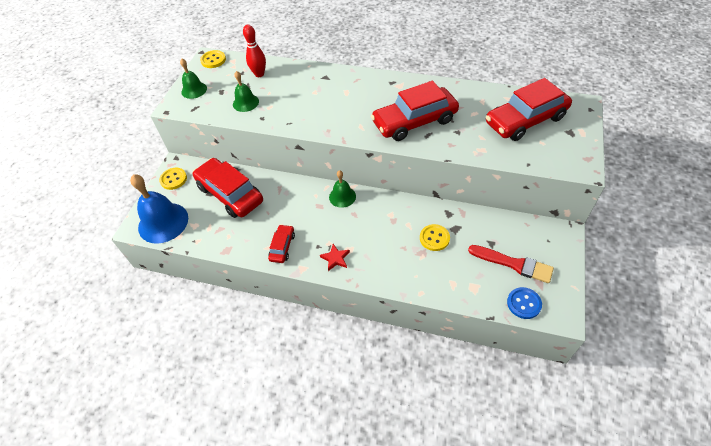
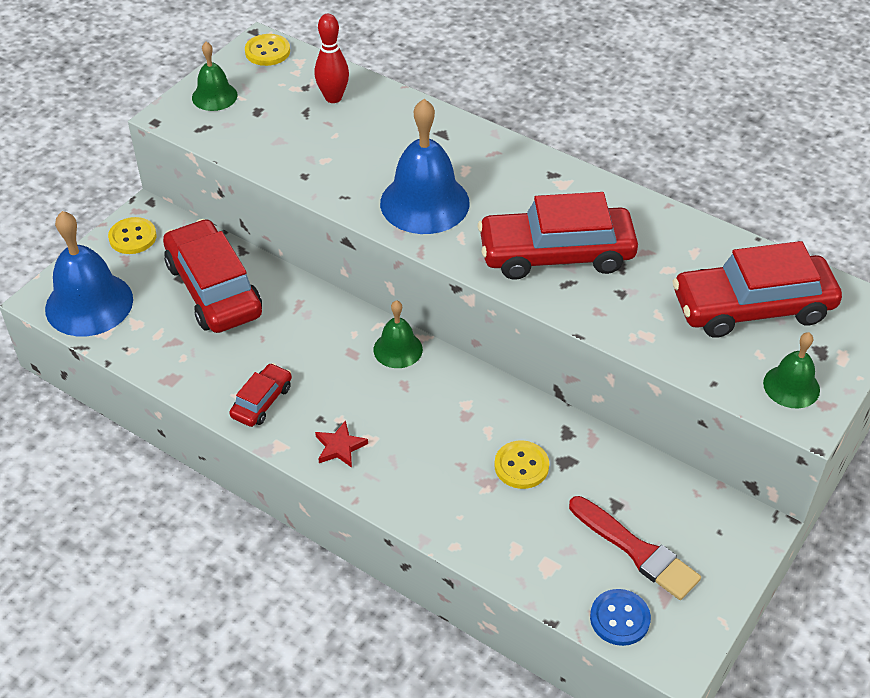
camera: 15 degrees right, 5 degrees down
(245, 103) = (289, 142): green bell -> green bell (791, 386)
(333, 114) = (424, 203): none -> blue bell

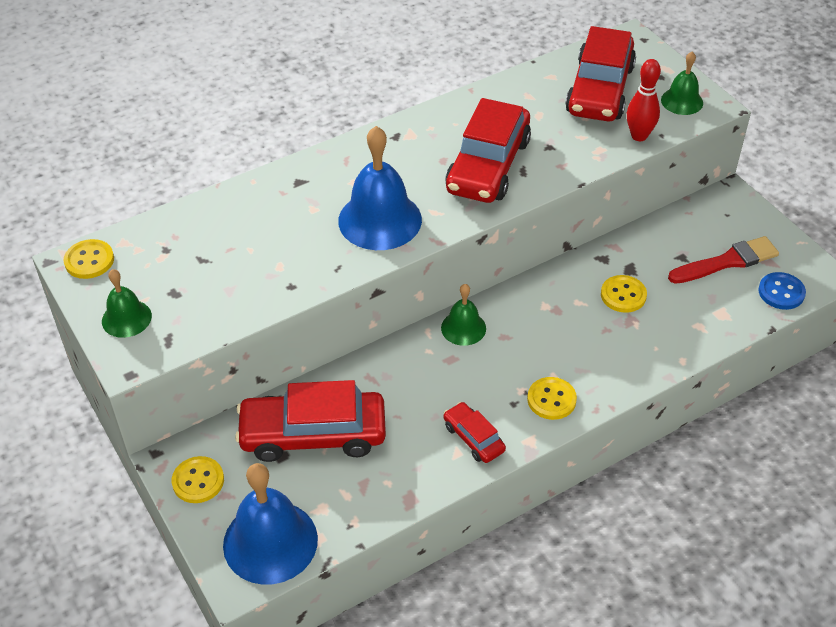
camera: 65 degrees left, 0 degrees up
(333, 98) = (197, 235): red bowling pin -> red bowling pin (639, 136)
(340, 447) = (551, 399): red star -> yellow button

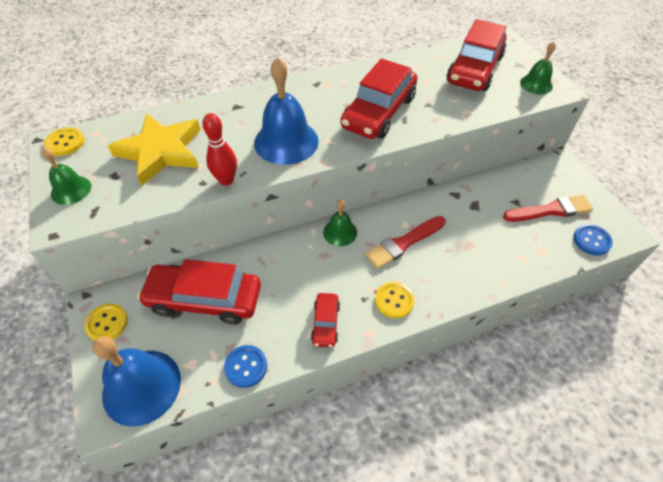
camera: 10 degrees right, 5 degrees up
(222, 255) = (161, 151): none -> yellow star
(390, 500) = (246, 367): none -> blue button
(473, 438) = (325, 323): red car -> red car turned 150 degrees counterclockwise
(548, 330) = (403, 243): none -> red brush
(623, 295) = (466, 224): yellow button -> none
(639, 136) = (499, 105): red bowling pin -> red bowling pin (226, 180)

